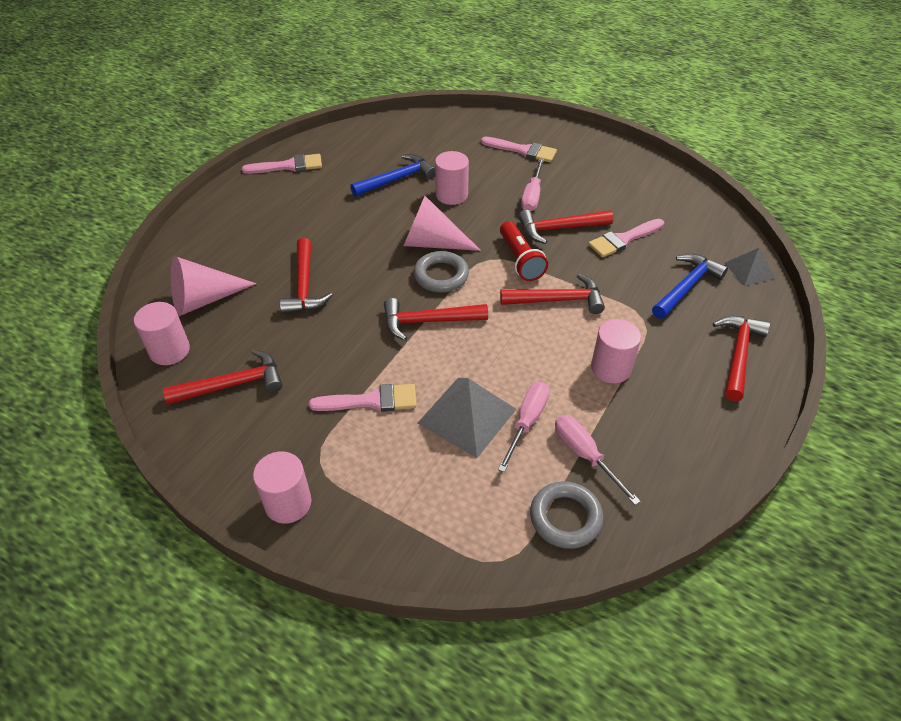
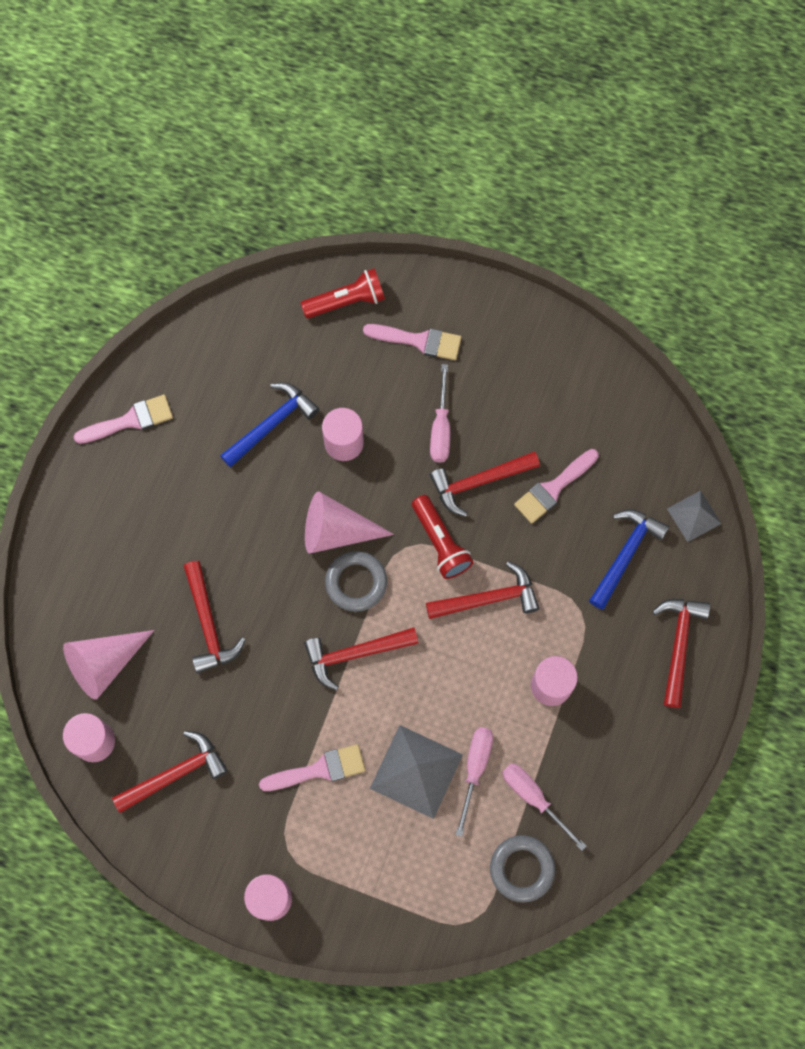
camera: 10 degrees left, 25 degrees up
(472, 127) = (346, 301): none -> red flashlight

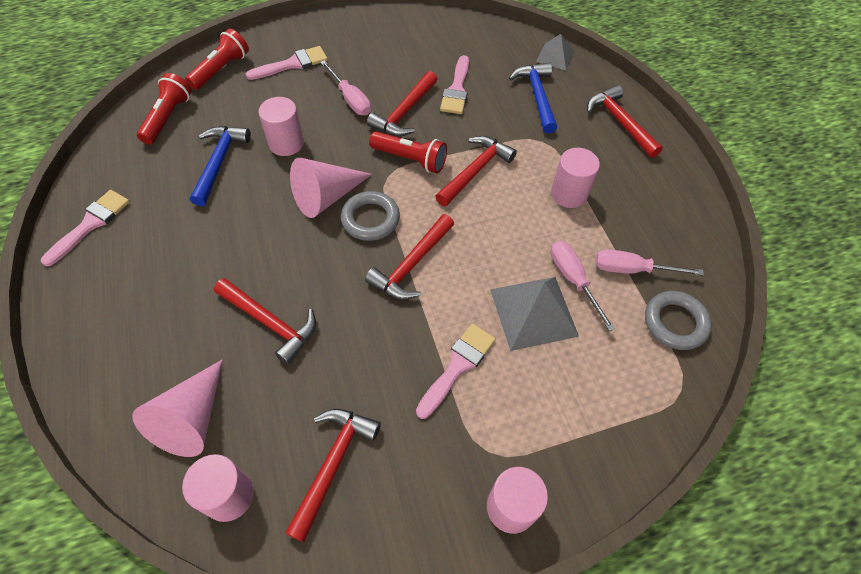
camera: 40 degrees left, 15 degrees down
(260, 334) = (168, 117): none -> red flashlight

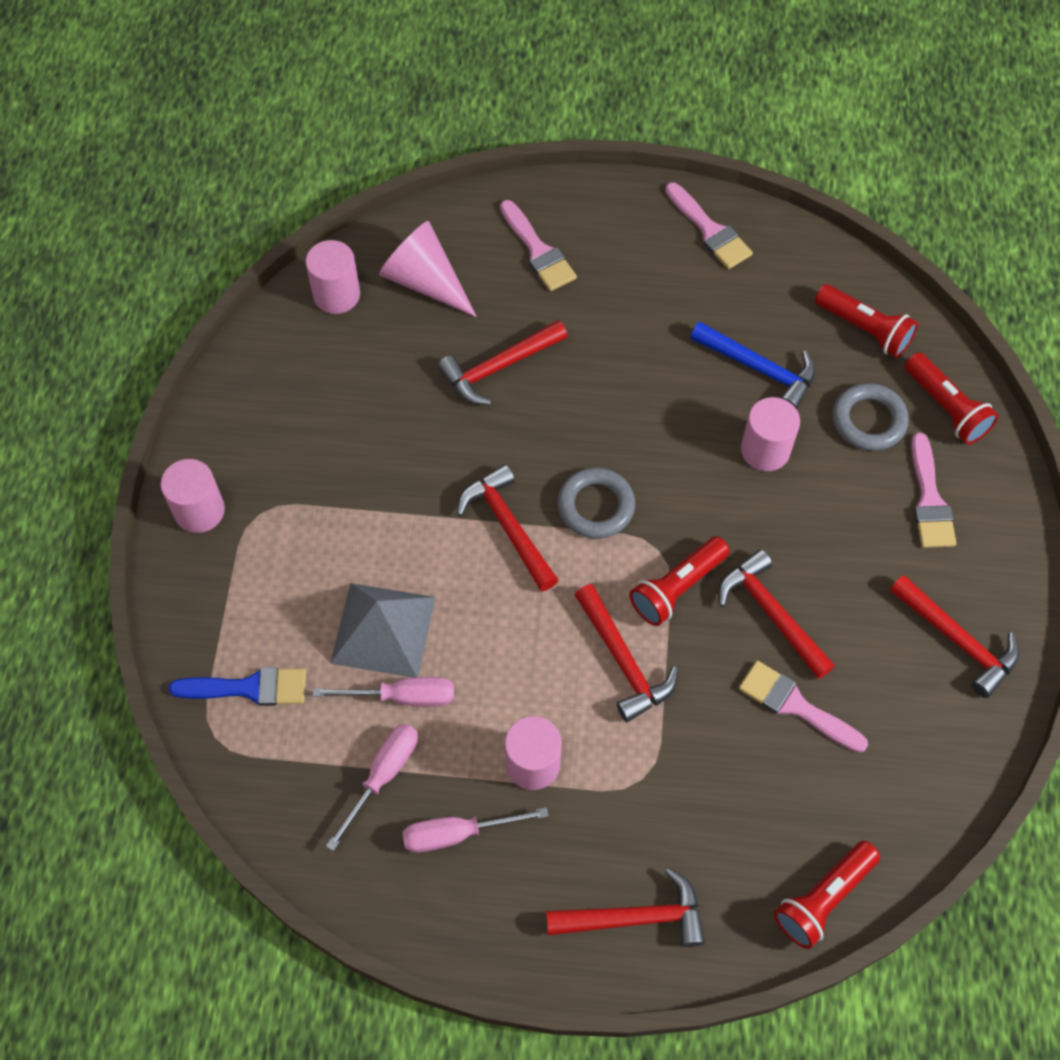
camera: 115 degrees right, 5 degrees up
(326, 197) = (652, 469): pink cone -> none
(333, 464) = (320, 380): red hammer -> red hammer (957, 641)
(350, 99) = (825, 552): pink screwdriver -> pink screwdriver (457, 833)
(457, 366) = (360, 523): pink brush -> pink brush (538, 251)
(537, 96) = (738, 819): blue hammer -> none
(555, 56) = (823, 899): grey pyramid -> red flashlight
(632, 384) = (249, 688): none -> blue brush
(675, 323) = (290, 782): grey ring -> grey ring (868, 420)

